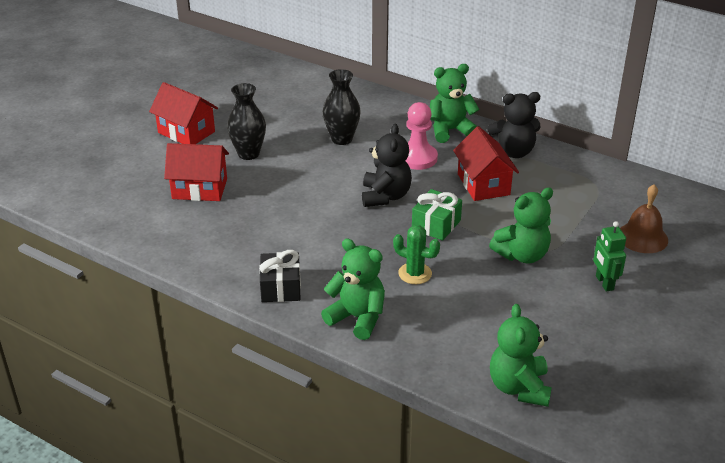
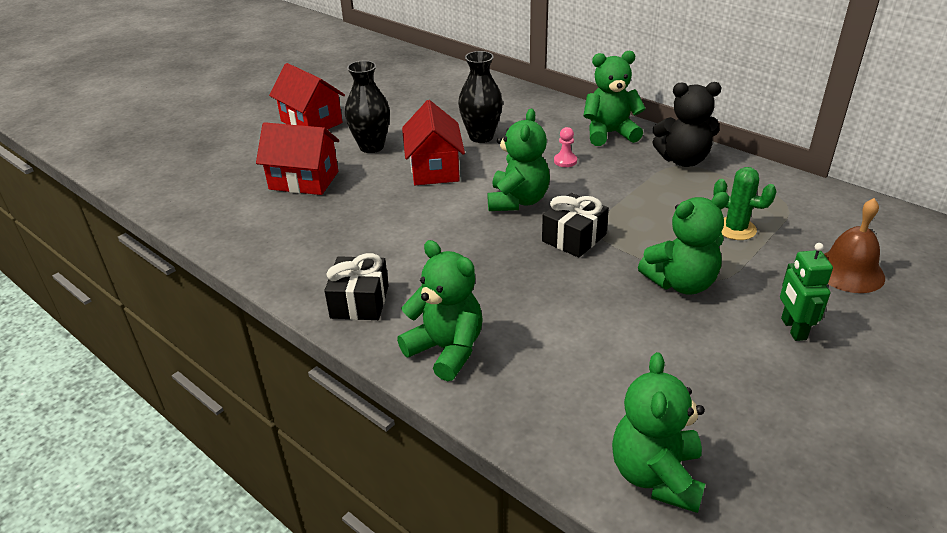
camera: 10 degrees right, 0 degrees up
(385, 196) = (517, 201): black teddy bear -> green teddy bear
(415, 273) = (535, 297): green cactus -> green cactus (735, 229)
(417, 158) = (565, 161): pink pawn -> pink pawn, size x0.49
(436, 225) = (574, 238): green gift -> black gift
(483, 184) = (641, 194): red house -> red house (434, 169)

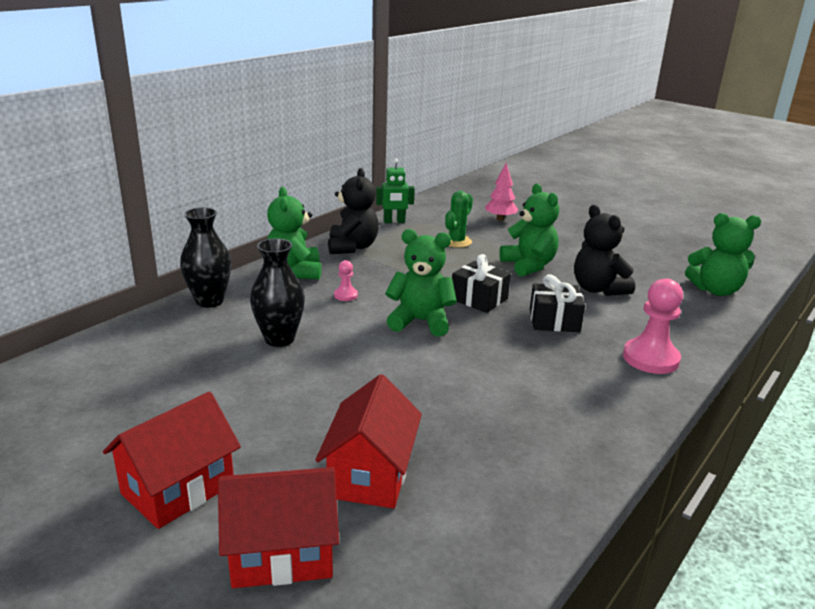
camera: 95 degrees left, 10 degrees down
(359, 301) = (610, 407): black gift -> black gift (554, 321)
(371, 147) = (283, 419): black vase -> black vase (209, 301)
(434, 169) = (351, 369): red house -> red house (282, 553)
(446, 350) = (650, 358): green teddy bear -> pink pawn
(624, 337) = (598, 289): none -> black teddy bear
(793, 329) = (565, 240): green robot -> green robot (394, 221)
(848, 271) = (500, 219): brown bell -> pink tree

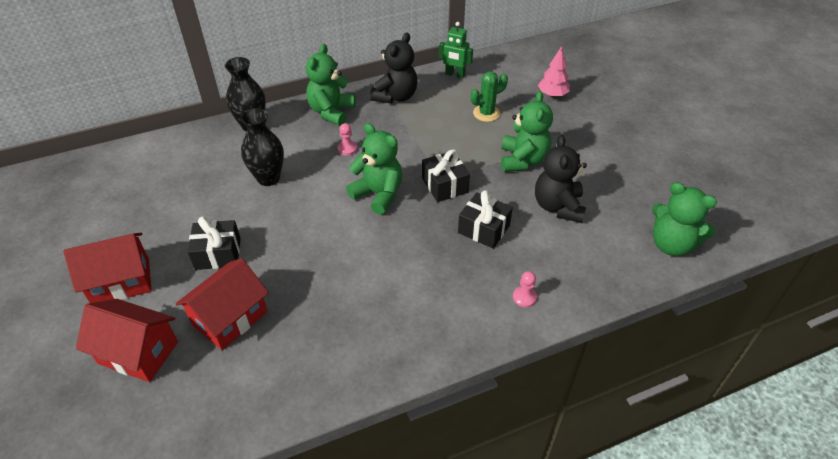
camera: 30 degrees right, 20 degrees up
(288, 420) = (218, 254): none -> black gift
(650, 358) = (524, 297): pink pawn -> pink pawn, size x0.49

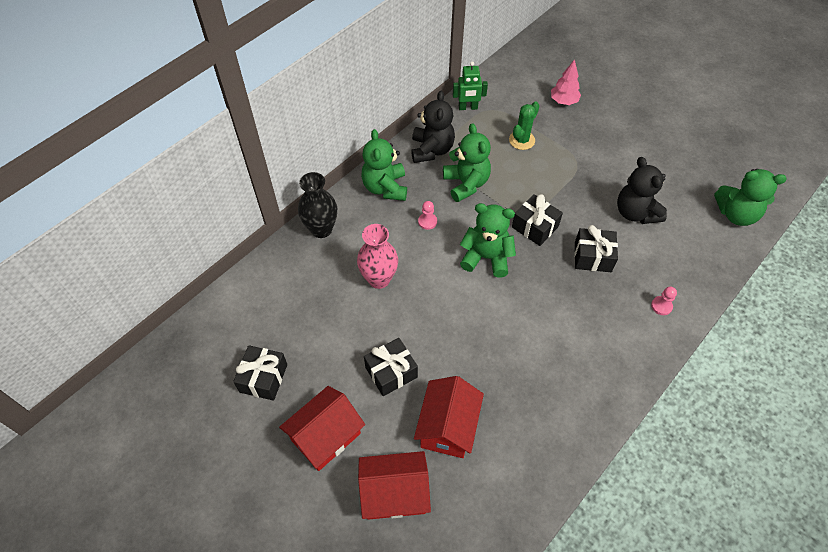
camera: 25 degrees left, 10 degrees up
(111, 217) = (263, 378): none -> black gift
(268, 178) = (379, 279): black vase -> pink vase
(523, 160) = (581, 177): green teddy bear -> green teddy bear (466, 184)

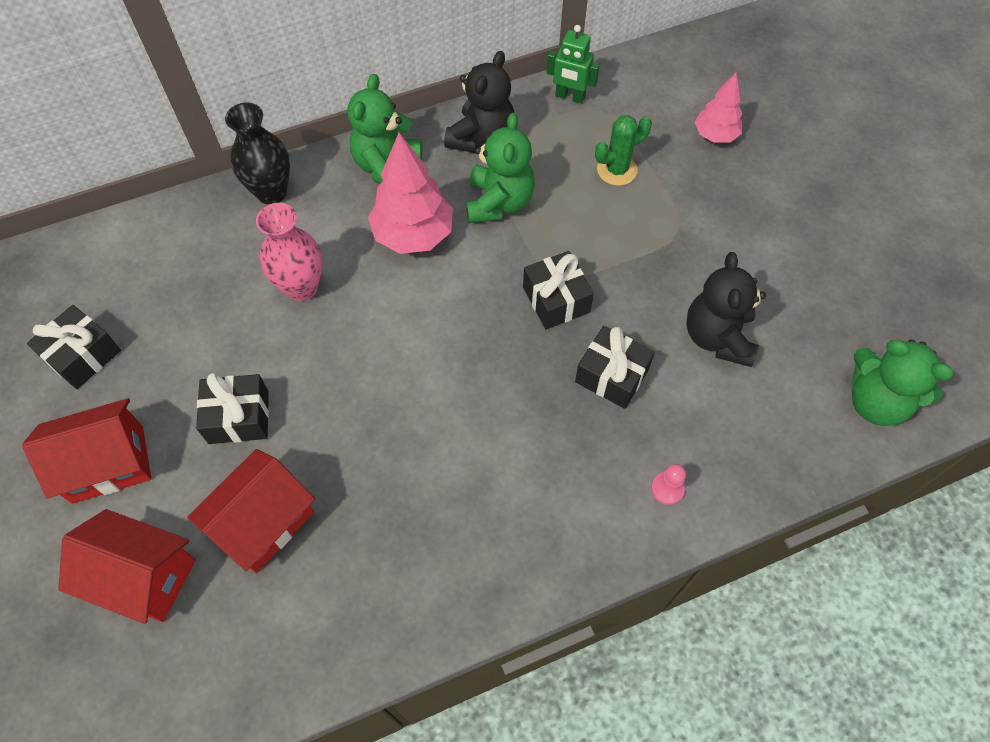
camera: 25 degrees right, 5 degrees up
(427, 221) = (413, 235): pink pawn -> pink tree
(486, 257) = (461, 315): green teddy bear -> none

